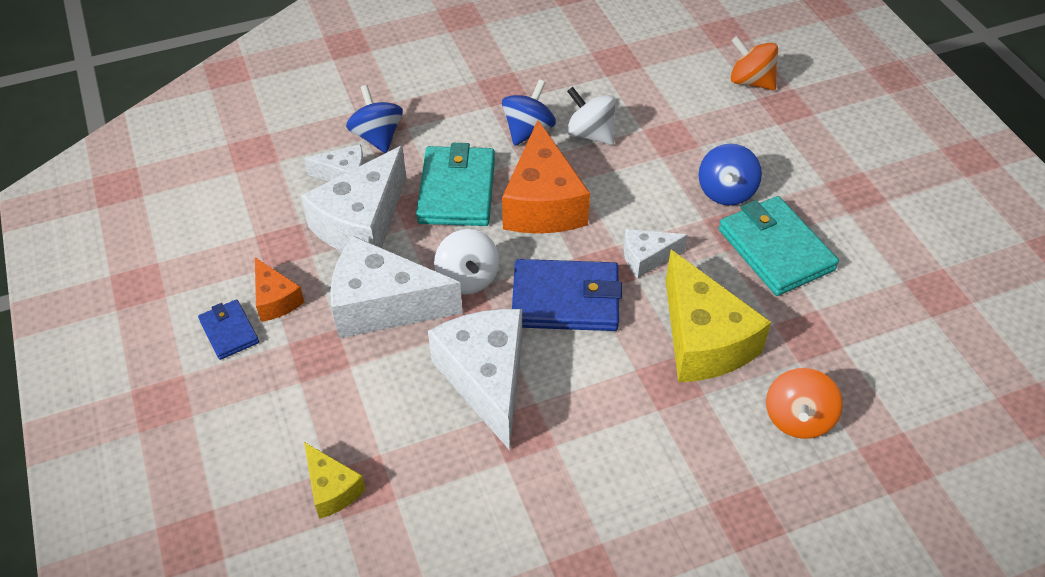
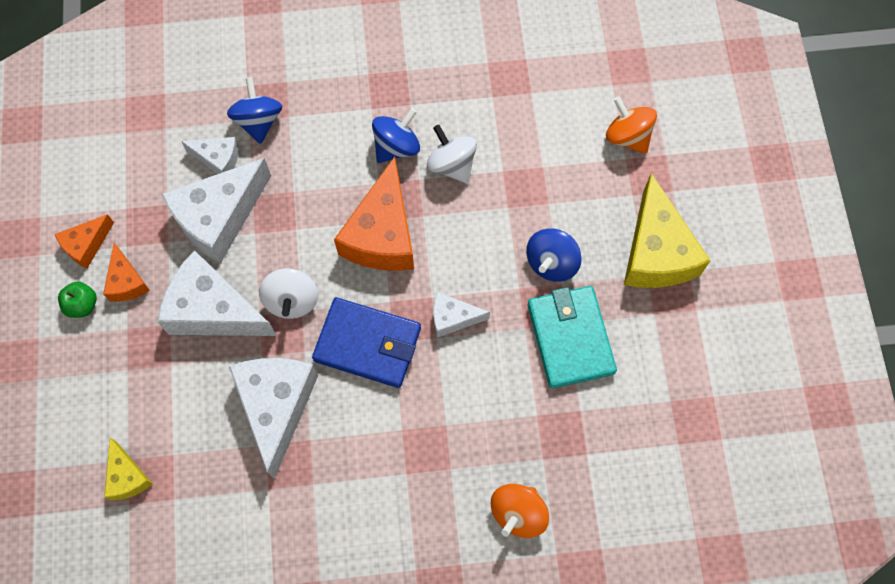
camera: 15 degrees right, 20 degrees up
(219, 276) = (86, 245): none -> orange cheese
(229, 331) = (82, 305): blue wallet -> green apple
(457, 190) = (311, 201): turquoise wallet -> none
(703, 340) = (469, 415): yellow cheese -> yellow cheese (656, 252)

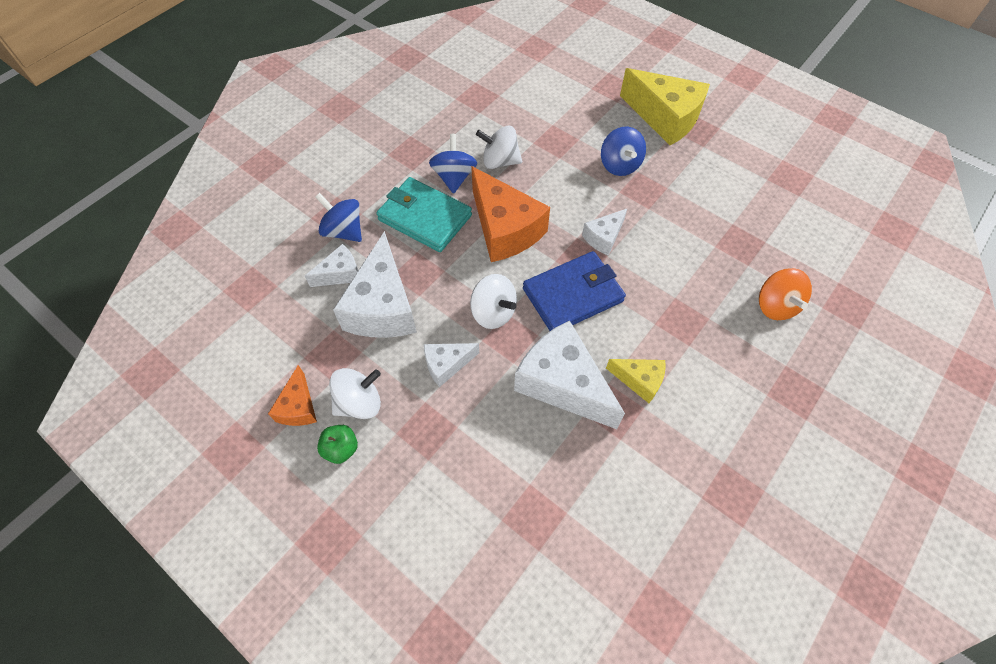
camera: 45 degrees left, 10 degrees down
(127, 281) = (359, 403): orange cheese -> white spinning top
(127, 476) = (515, 532): yellow cheese -> yellow cheese (639, 380)
(213, 310) = (446, 365): white cheese -> white cheese, size x0.52
(570, 338) = (679, 193): turquoise wallet -> turquoise wallet (425, 217)
(627, 136) = (578, 78): orange spinning top -> none

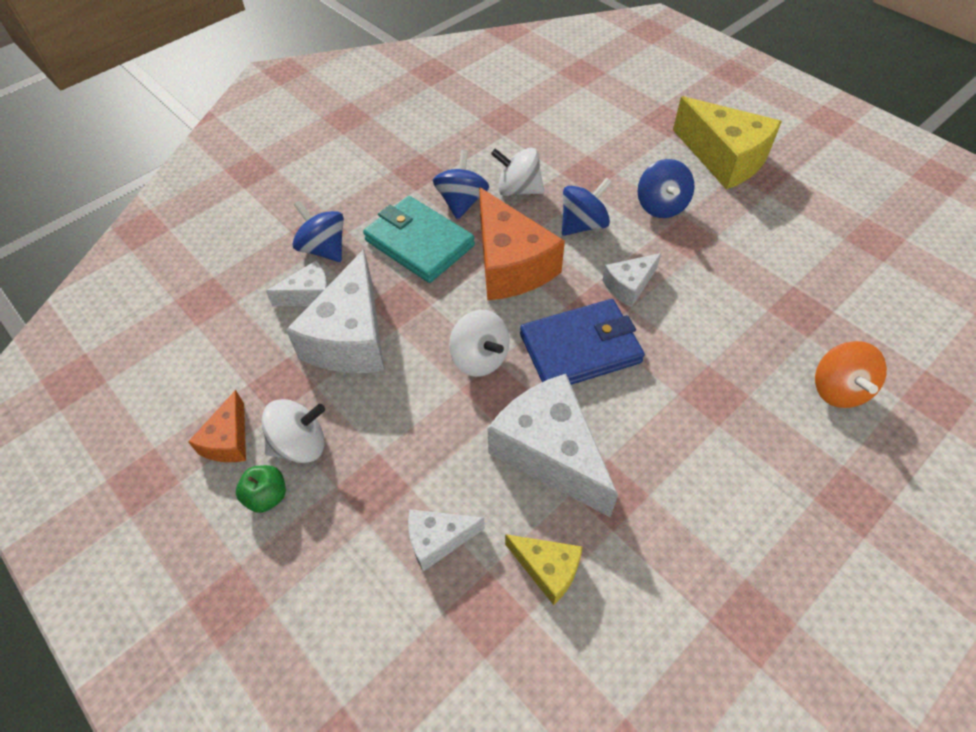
camera: 10 degrees right, 5 degrees down
(446, 365) = (412, 413): white cheese -> white cheese (438, 540)
(558, 188) = (583, 225): none -> blue spinning top
(639, 380) = (648, 460): yellow cheese -> yellow cheese (547, 569)

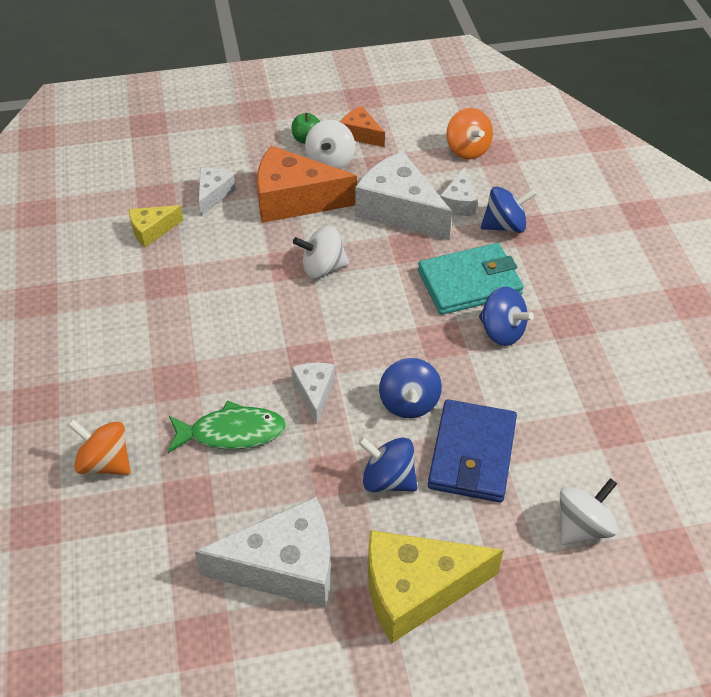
camera: 120 degrees right, 5 degrees down
(211, 324) = (467, 149): none -> orange spinning top
(510, 264) = (400, 328): orange cheese -> orange cheese (294, 200)
(518, 190) = (491, 380): white spinning top -> white spinning top (582, 526)
(550, 452) = (219, 268): white cheese -> white cheese (285, 567)
(580, 348) = (282, 327): blue wallet -> blue wallet (472, 454)
(719, 318) = (232, 432): none -> green fish

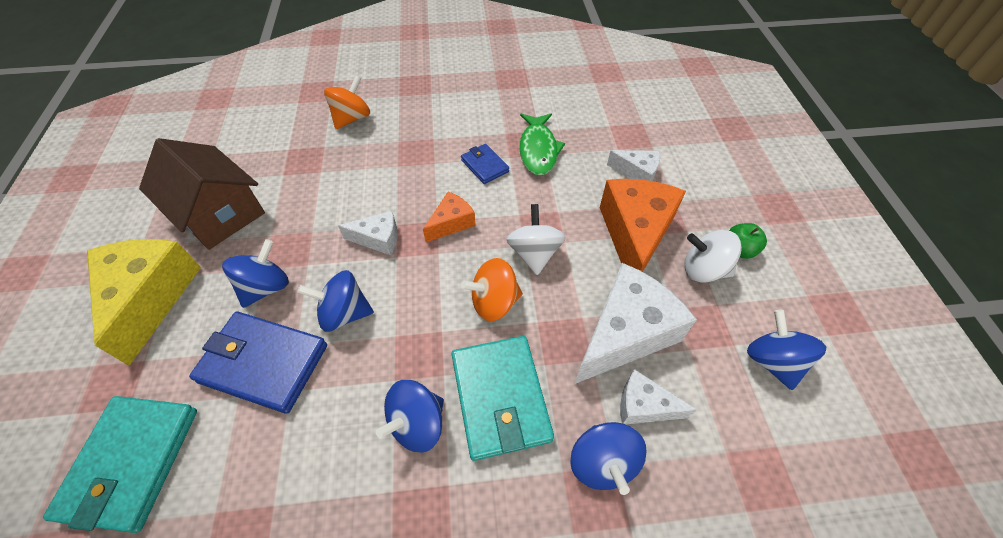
camera: 95 degrees right, 5 degrees up
(152, 231) = (586, 134): yellow cheese -> none
(201, 314) = (484, 166): none -> blue wallet
(232, 432) = (354, 184): green fish -> green fish (538, 150)
(285, 567) = (219, 213): white cheese -> brown house
(361, 134) = (761, 304): orange cheese -> orange cheese (451, 223)
(409, 136) = (772, 361): none -> blue spinning top
(467, 149) = (759, 436): orange spinning top -> orange spinning top (494, 302)
(582, 526) = (132, 462): white spinning top -> turquoise wallet

